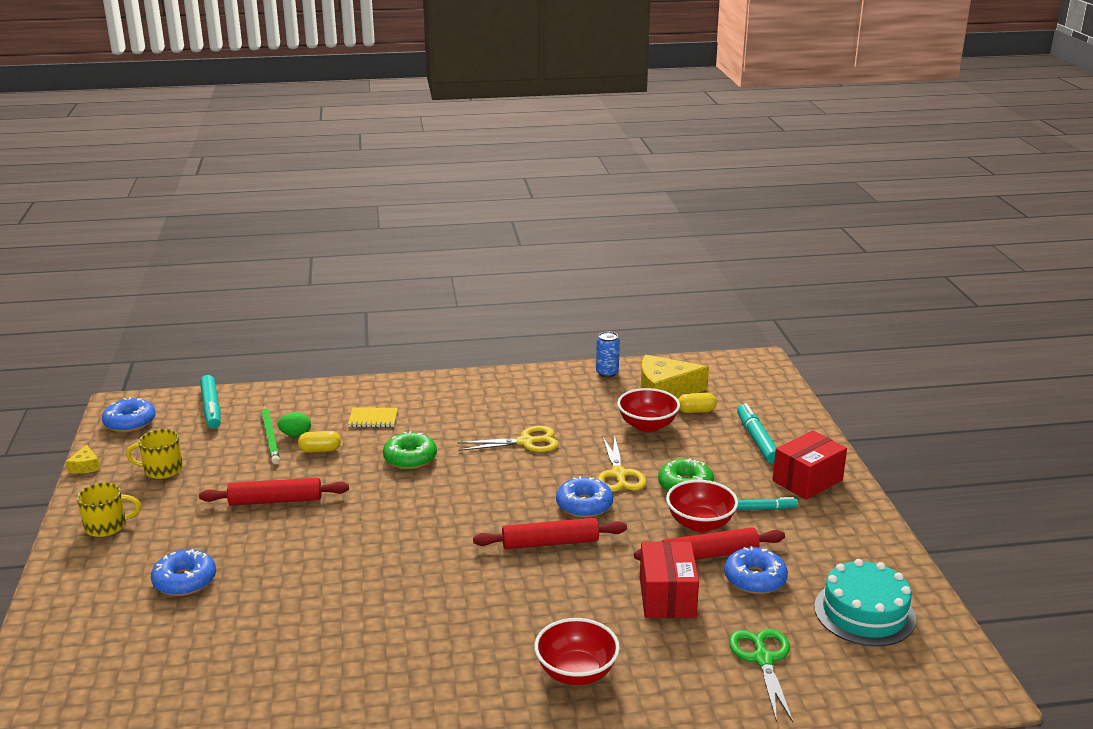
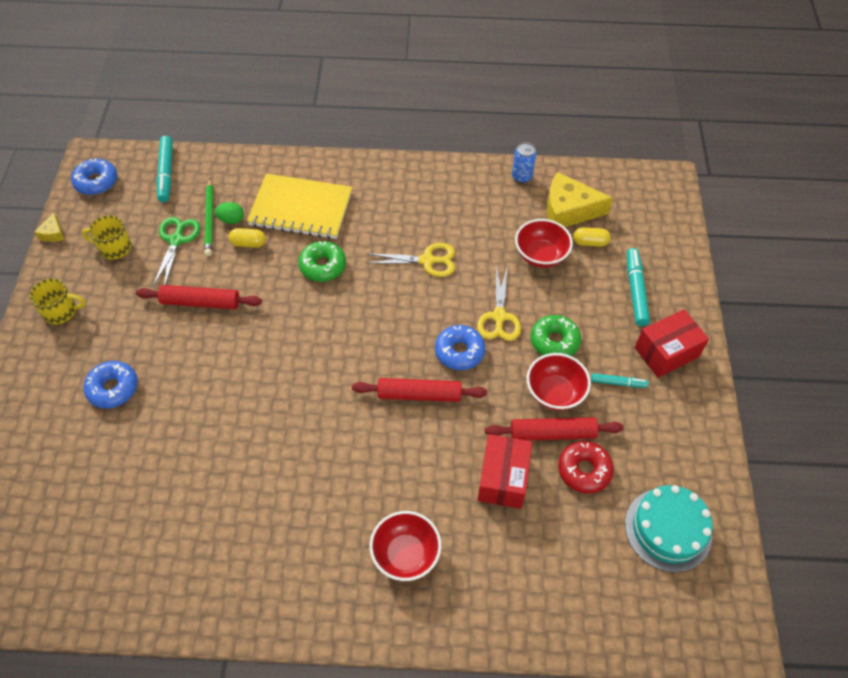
camera: 10 degrees right, 30 degrees up
(373, 419) = (301, 209): yellow notebook -> yellow notebook, size x2.22
(755, 579) = (584, 470): blue donut -> red donut
(763, 659) = (564, 568): green scissors -> green scissors (176, 240)

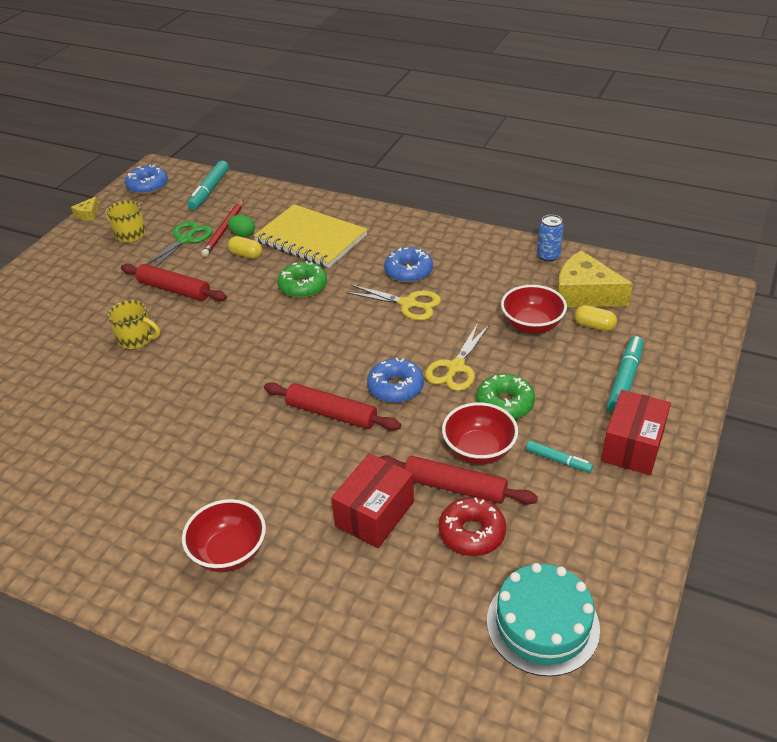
camera: 25 degrees right, 15 degrees down
(61, 311) = (54, 270): yellow mug -> yellow mug (136, 339)
(113, 388) = (55, 336): blue donut -> blue donut (408, 271)
(210, 219) = (224, 230): green pencil -> red pencil
(666, 352) = (632, 446): red box -> red box turned 60 degrees counterclockwise

